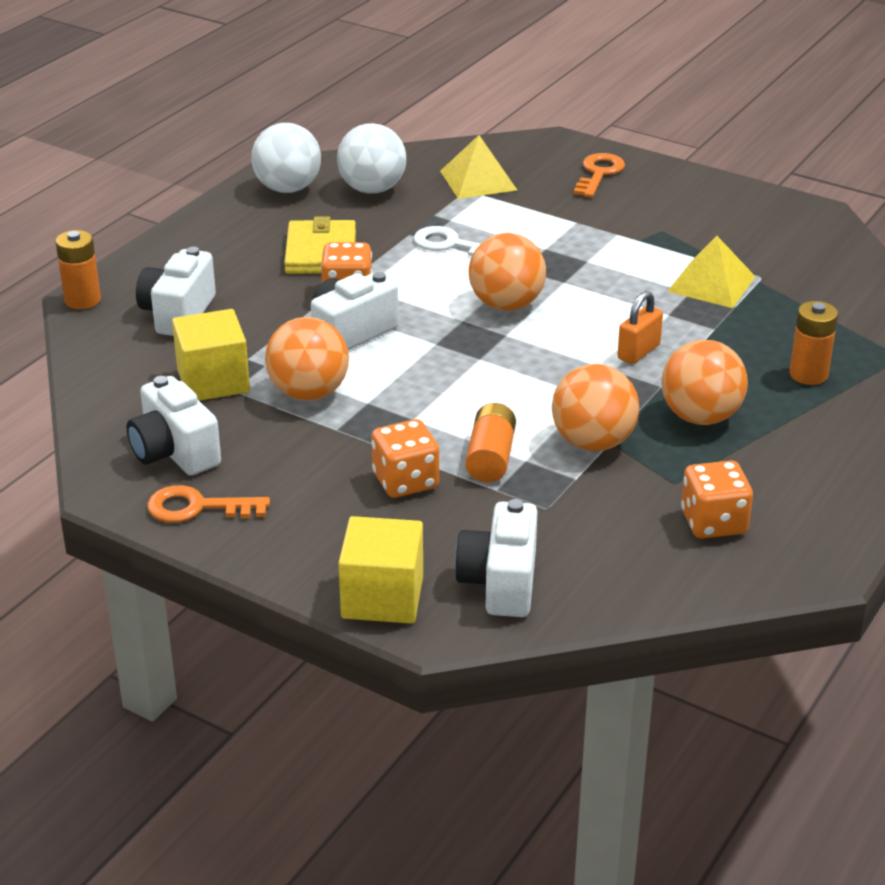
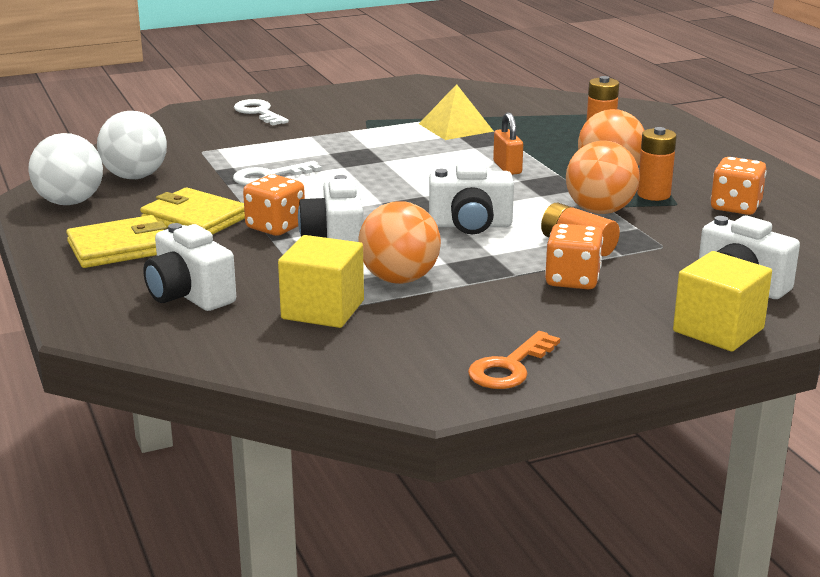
camera: 55 degrees left, 10 degrees down
(82, 300) = (88, 329): orange battery -> orange battery (653, 195)
(174, 452) = (411, 354): white camera -> white camera (470, 225)
(230, 247) = (120, 247): none -> yellow wallet
(478, 180) = (194, 144): yellow pyramid -> none
(506, 305) = (383, 184): orange ball -> none
(599, 174) = (259, 112): orange key -> white key

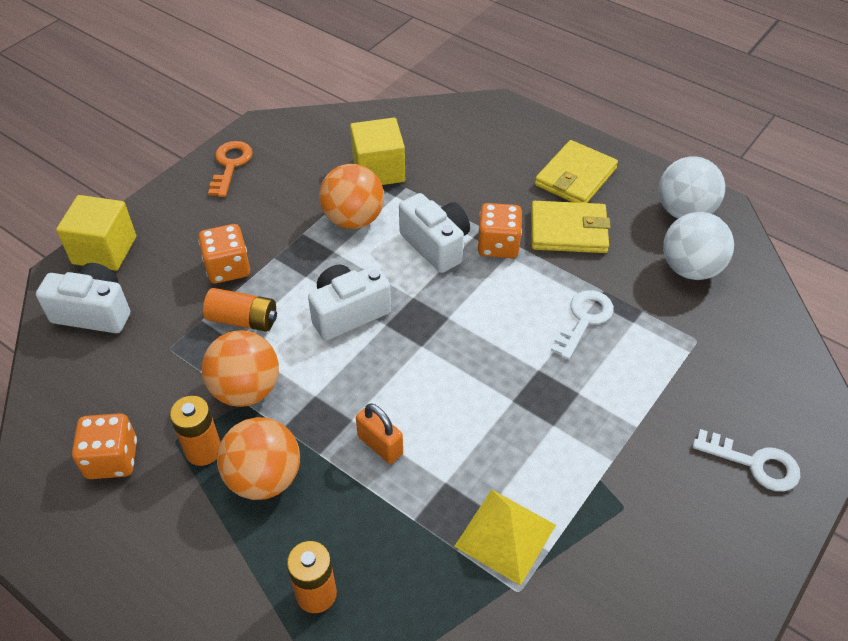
camera: 150 degrees right, 25 degrees up
(189, 295) = (473, 151): white camera -> none

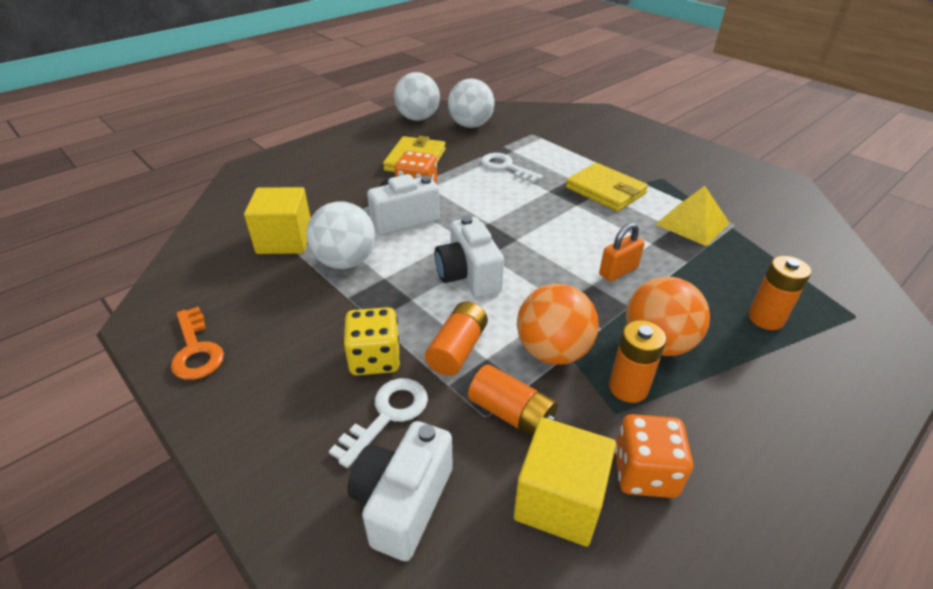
camera: 80 degrees left, 10 degrees down
(104, 250) = (283, 493): yellow cube -> yellow cube (559, 500)
(172, 365) = (511, 414): none -> orange battery
(228, 268) = (375, 359): orange dice -> yellow dice
(230, 165) = (196, 350): orange key -> orange key turned 135 degrees counterclockwise
(353, 219) = (345, 262): orange ball -> white ball
(575, 177) = (359, 149): yellow wallet -> yellow wallet (606, 190)
(754, 463) = (626, 134): white key -> white key (387, 415)

